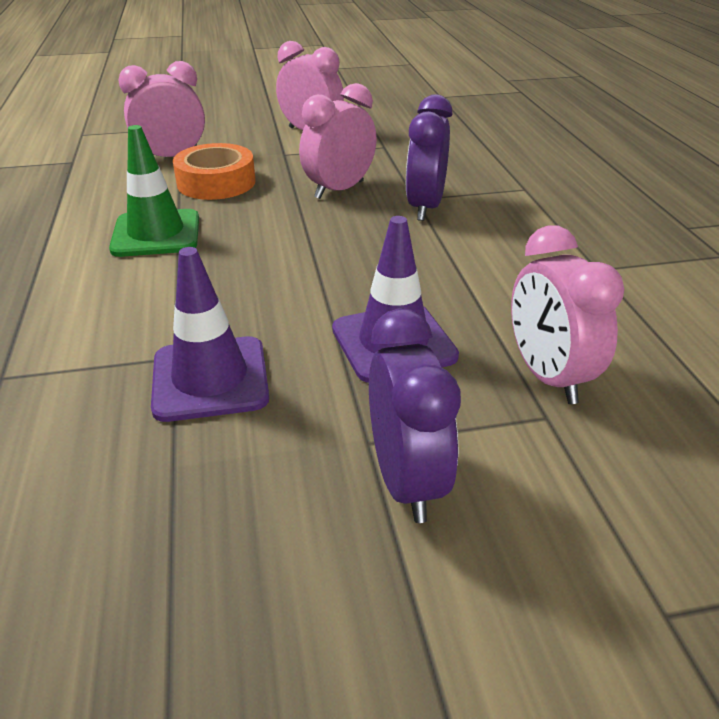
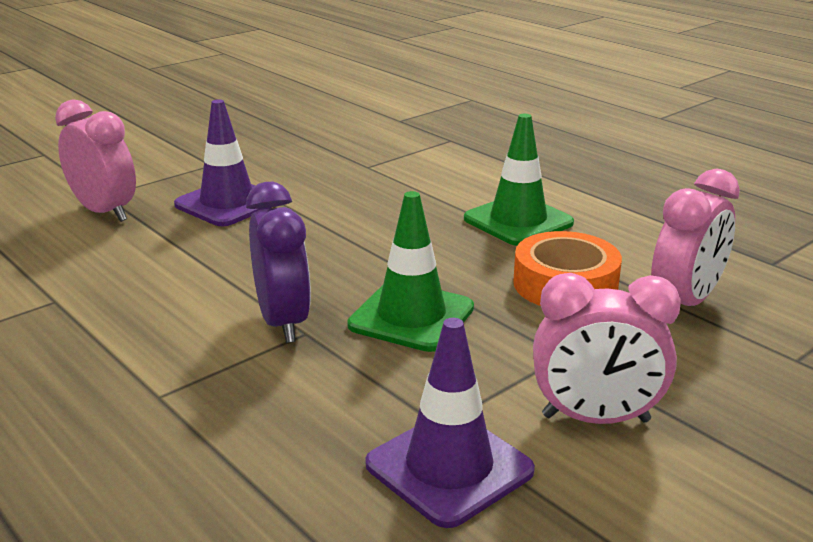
camera: 150 degrees right, 10 degrees down
(210, 378) = (331, 164): purple traffic cone -> purple traffic cone (449, 467)
(339, 190) = (411, 316): pink clock -> green traffic cone
(406, 480) = (180, 158): purple clock -> none

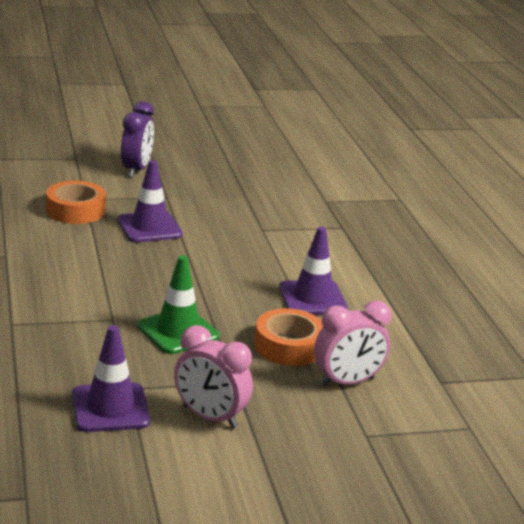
camera: 25 degrees right, 0 degrees up
(104, 212) = (76, 210): pink clock -> orange tape
(283, 322) = (107, 309): purple clock -> purple clock (136, 170)
(518, 221) = (312, 298): green traffic cone -> purple traffic cone

